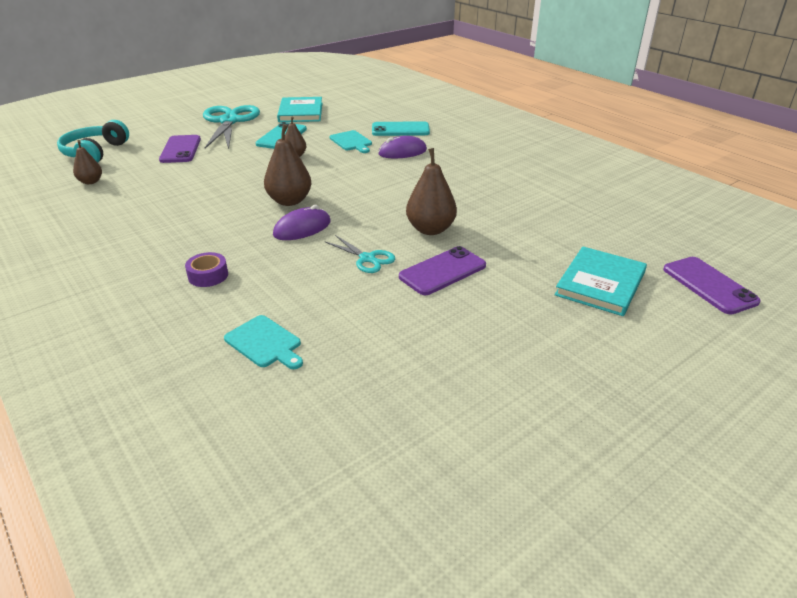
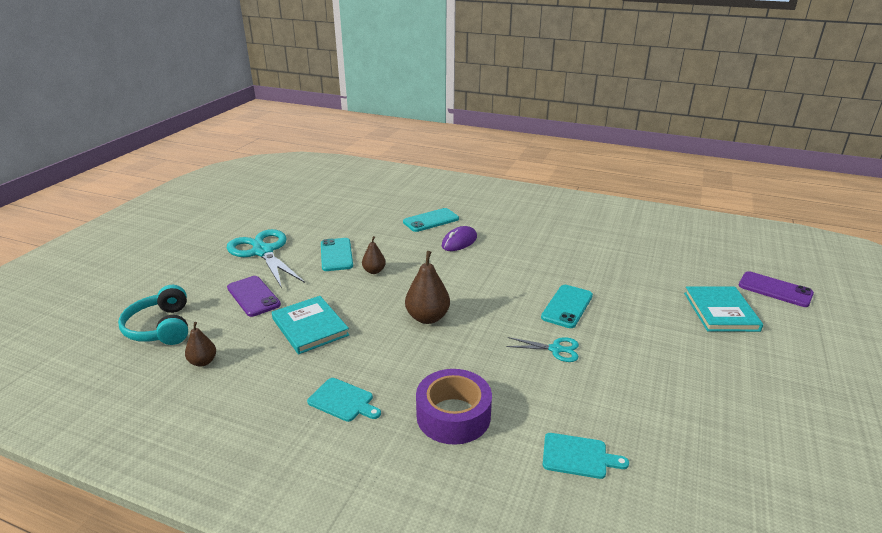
camera: 30 degrees left, 5 degrees down
(208, 275) = (453, 416): purple tape -> purple tape, size x1.93
(300, 112) = (321, 224): turquoise book -> turquoise book (310, 327)
(302, 228) = (471, 340): purple mouse -> none
(351, 142) = (405, 243): turquoise cutting board -> turquoise cutting board (343, 401)
(430, 229) = (567, 306): brown pear -> turquoise phone
(442, 271) = (619, 340): purple phone -> none

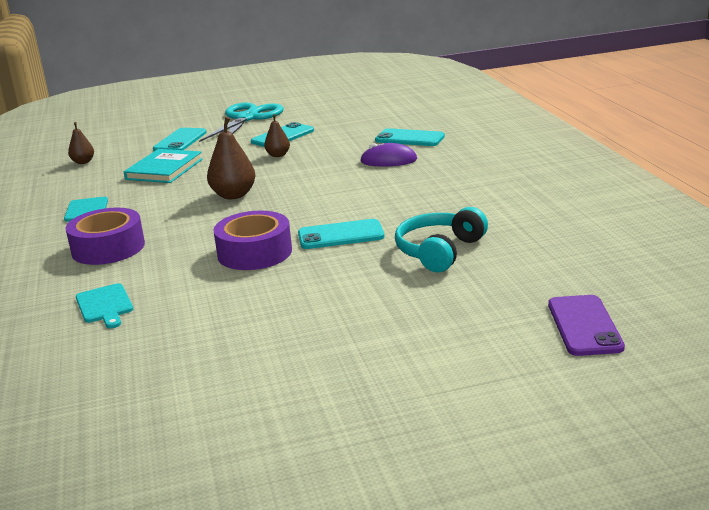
camera: 55 degrees right, 5 degrees down
(160, 327) = (107, 138): turquoise headphones -> turquoise headphones (439, 251)
(253, 296) = (180, 141): purple phone -> turquoise phone
(555, 349) = (254, 252): turquoise scissors -> purple tape
(721, 311) = (461, 306): turquoise book -> none

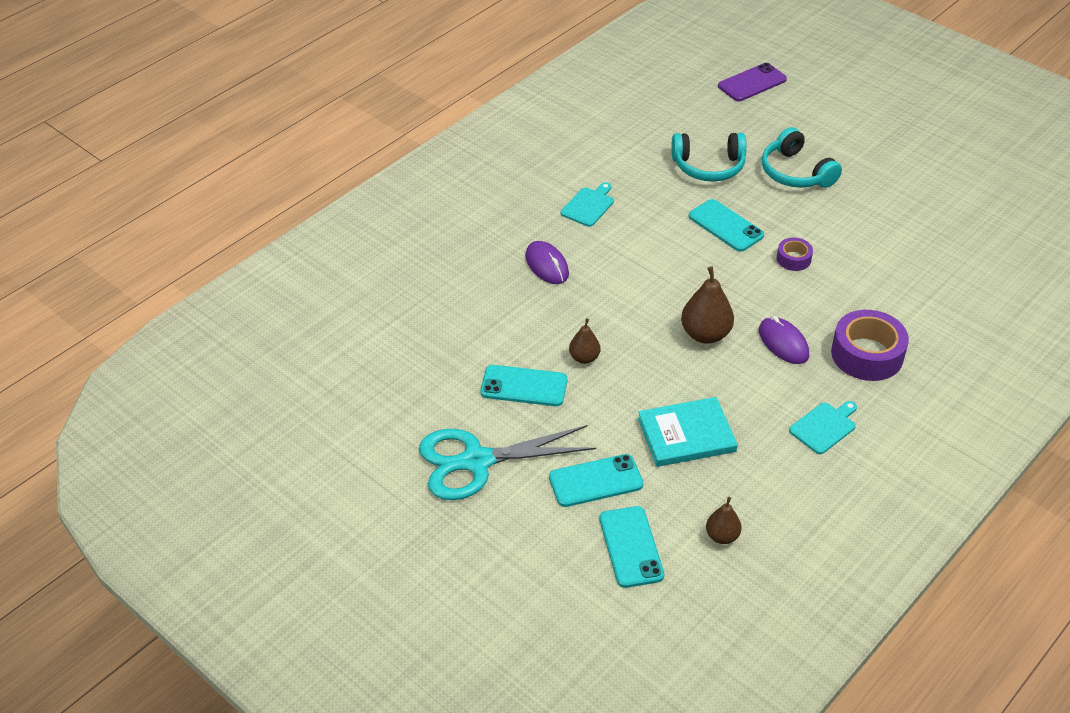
camera: 125 degrees left, 20 degrees up
(105, 305) = (934, 294): turquoise cutting board -> turquoise cutting board (588, 206)
(177, 220) = (783, 343): none -> purple mouse
(254, 252) = (793, 259): purple tape -> purple tape, size x0.52
(373, 295) = (795, 172): none -> turquoise headphones
(409, 138) = (473, 276): turquoise phone -> turquoise phone (631, 547)

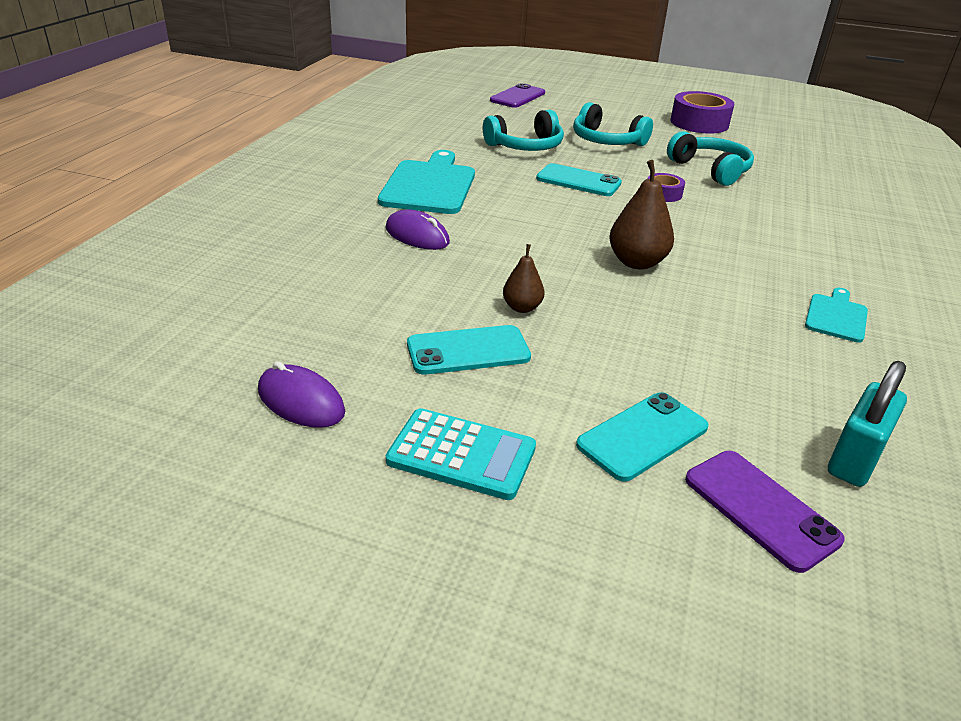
camera: 25 degrees left, 10 degrees down
(477, 461) = (461, 455): turquoise scissors -> turquoise calculator
(588, 206) = (429, 185): turquoise cutting board -> turquoise cutting board, size x1.90
(631, 547) = (760, 509): turquoise phone -> purple phone
(686, 435) = (704, 357): turquoise book -> none
(722, 536) = (855, 459): brown pear -> turquoise padlock
(783, 343) = (720, 255): purple mouse -> purple mouse (301, 401)
(867, 354) = (805, 250): purple tape -> purple tape (699, 123)
(869, 235) = (711, 170): none -> turquoise headphones

